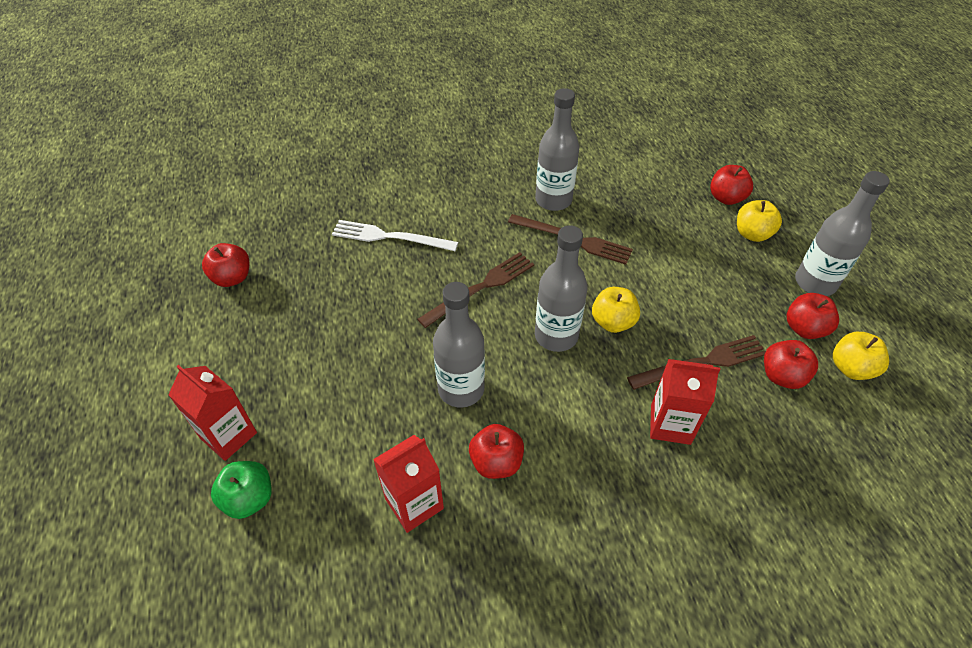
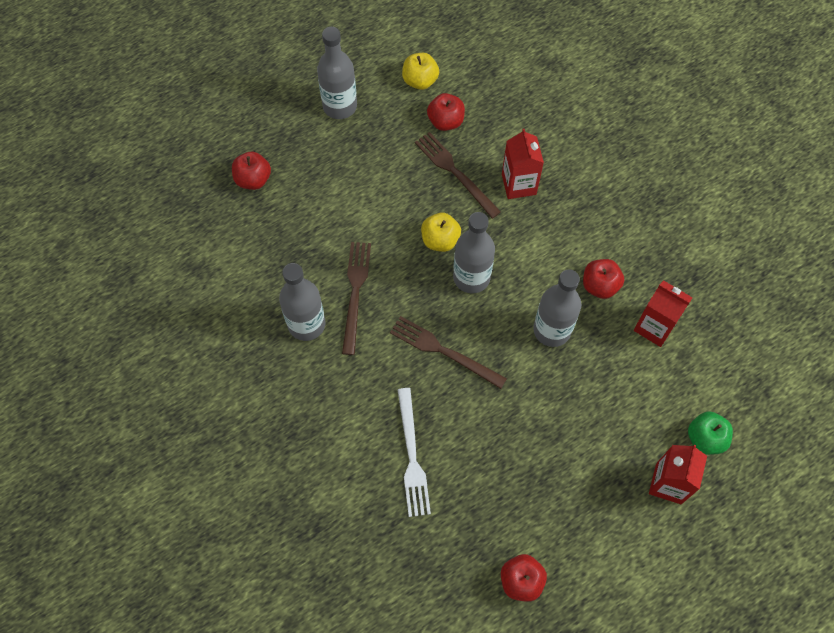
camera: 110 degrees left, 15 degrees up
(752, 234) = (296, 154): yellow apple -> none
(804, 328) = (393, 110): red apple -> none

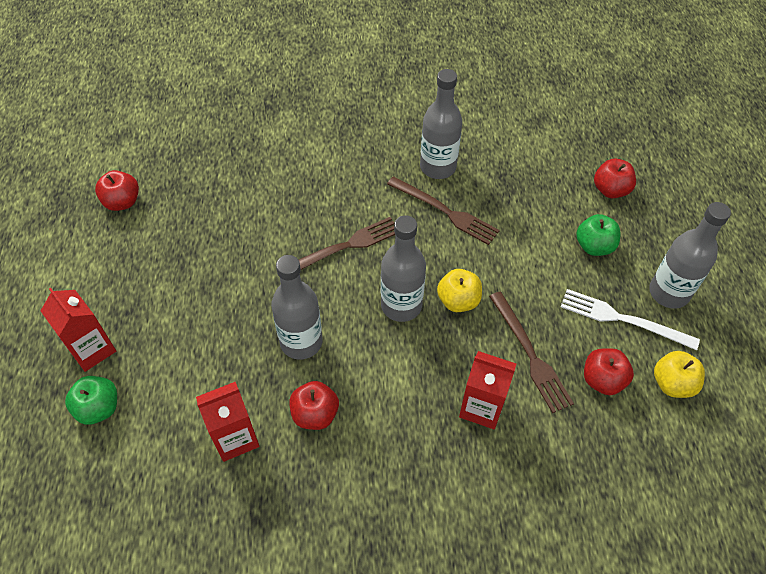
camera: 120 degrees right, 10 degrees down
(324, 169) = (594, 246): none -> green apple
(412, 456) = (273, 182): white fork -> white fork (623, 319)
(455, 172) = (530, 354): brown fork -> brown fork turned 75 degrees clockwise

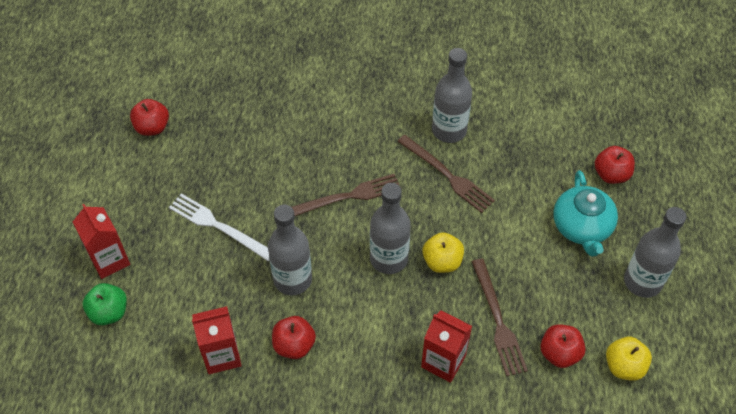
camera: 10 degrees right, 0 degrees up
(594, 246) = (582, 227): green apple -> turquoise teapot
(623, 319) = (592, 300): white fork -> white fork (218, 226)

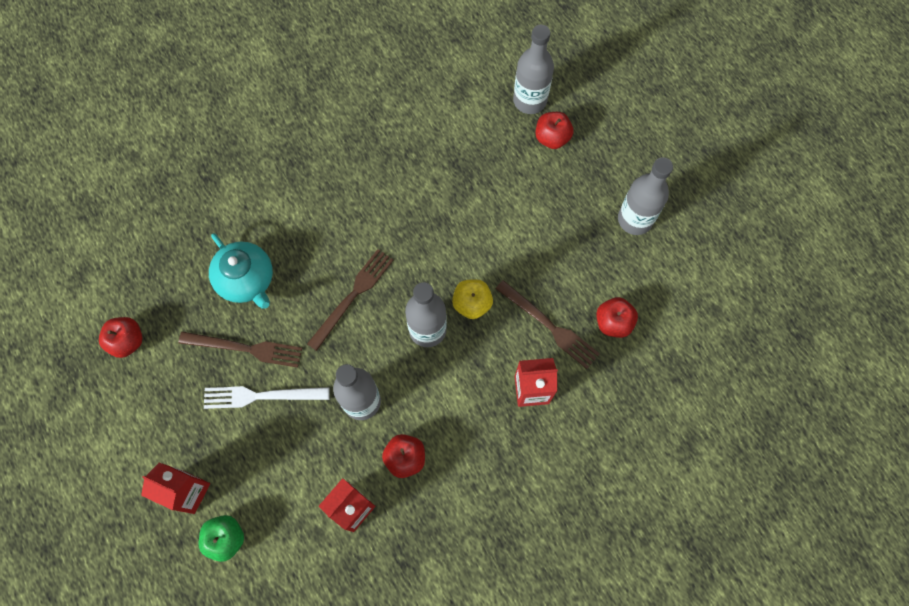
camera: 35 degrees left, 15 degrees up
(447, 175) = (422, 222): brown fork -> brown fork (245, 348)
(449, 130) = (395, 178): grey bottle -> grey bottle (530, 100)
(582, 227) = (560, 201): turquoise teapot -> turquoise teapot (247, 280)
(624, 366) = (666, 301): yellow apple -> none

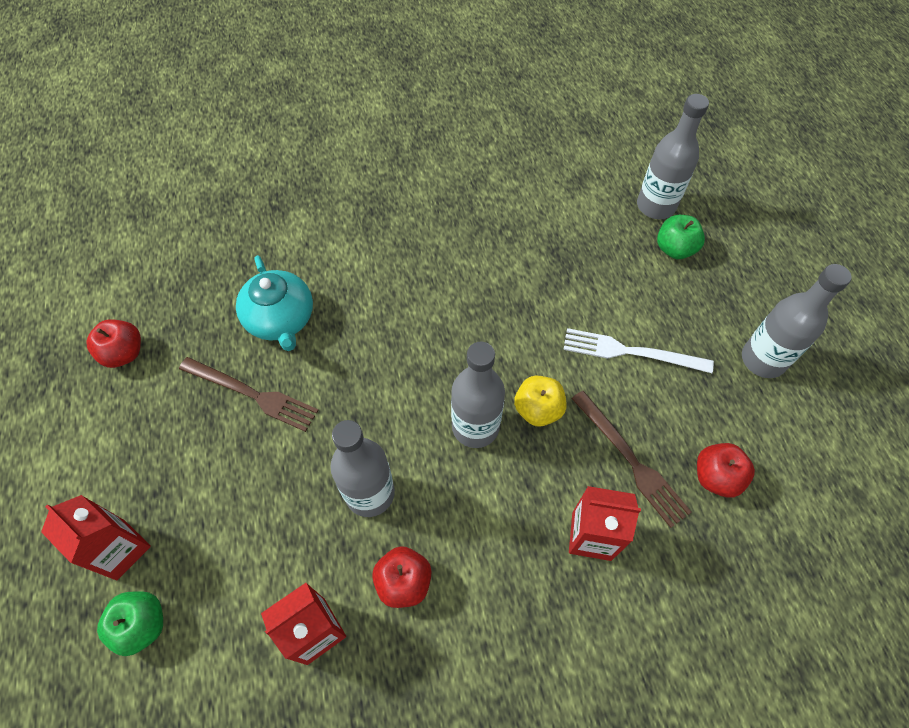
camera: 15 degrees right, 10 degrees down
(261, 396) = (251, 454): white fork -> white fork (631, 352)
(352, 296) = (396, 366): brown fork -> none
(552, 138) = (674, 249): red apple -> green apple

